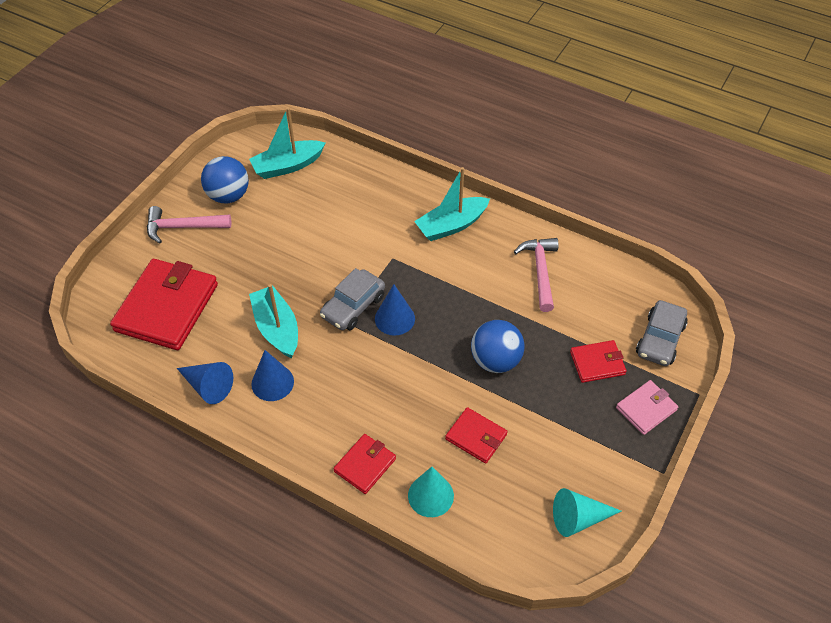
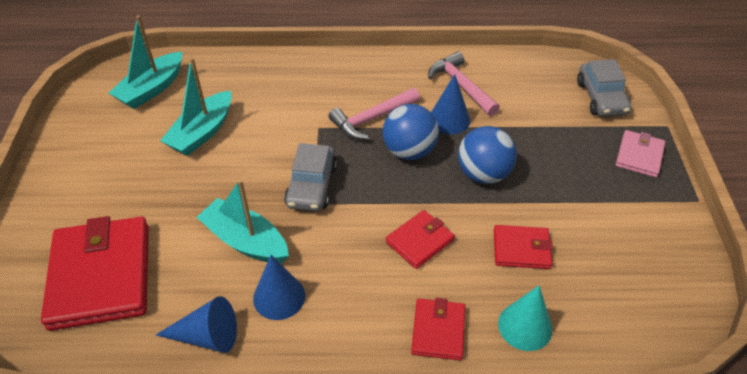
camera: 30 degrees left, 5 degrees down
(183, 227) = (69, 187): pink hammer -> pink hammer (372, 119)
(228, 196) = (103, 138): blue ball -> blue ball (409, 151)
(394, 318) = (361, 179): blue cone -> blue cone (449, 119)
(451, 225) = (353, 79): turquoise boat -> turquoise boat (202, 132)
(578, 518) = (669, 275): turquoise cone -> none
(597, 363) = (569, 137): red wallet -> red wallet (419, 241)

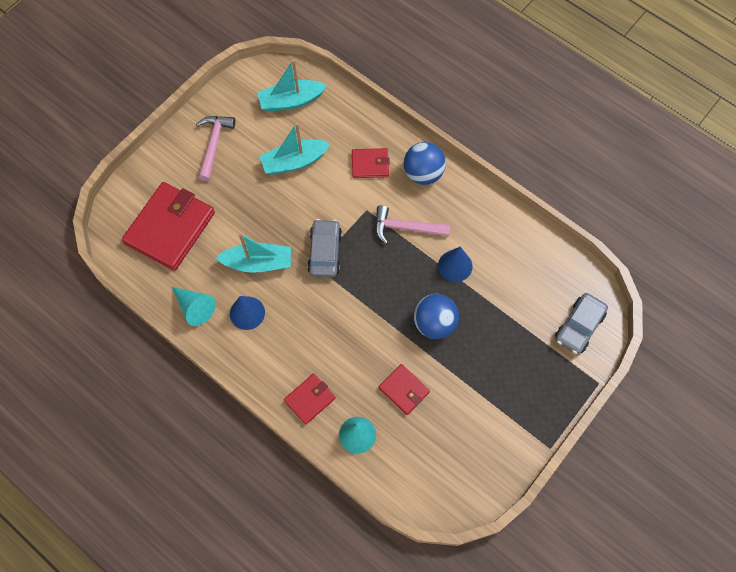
camera: 40 degrees right, 20 degrees up
(207, 336) = (195, 307): blue cone -> turquoise cone
(246, 241) = (258, 263): turquoise boat -> turquoise boat turned 105 degrees clockwise
(311, 186) = (325, 252): grey car -> grey car turned 135 degrees clockwise
(409, 151) = (405, 271): blue ball -> blue ball (423, 173)
(419, 241) = (351, 338): red wallet -> red wallet (370, 164)
(461, 86) = (491, 244): pink hammer -> pink hammer (214, 145)
(639, 156) = (550, 389): pink wallet -> none

